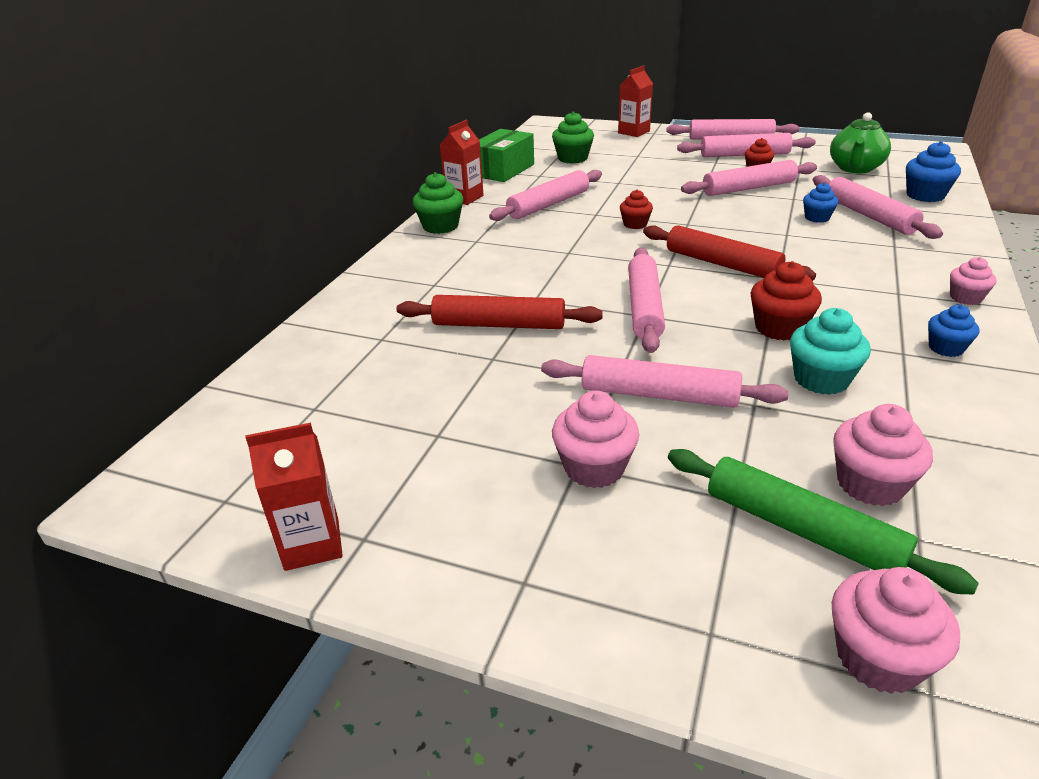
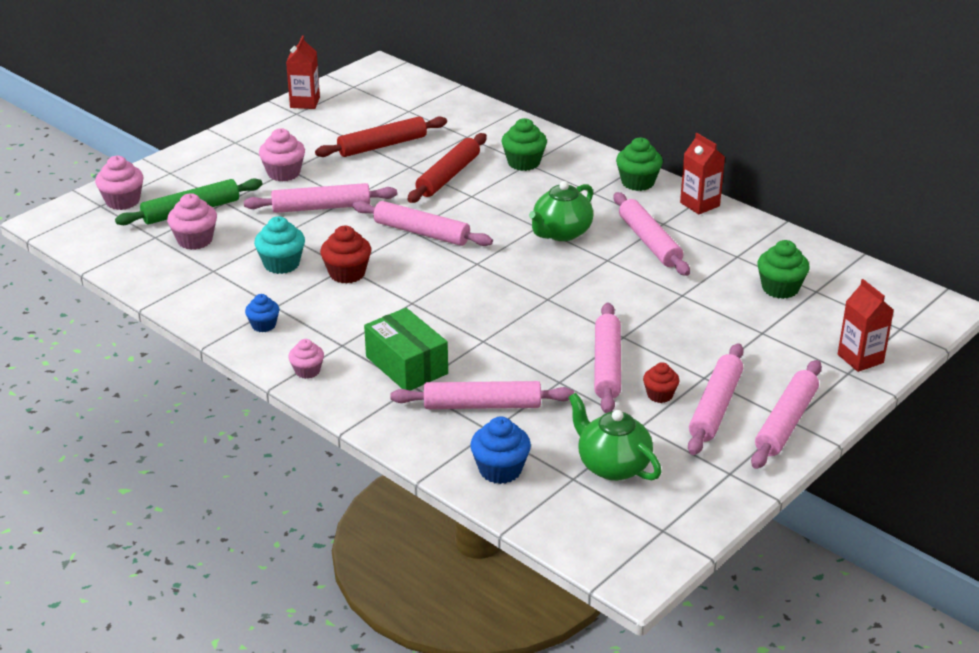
camera: 110 degrees right, 0 degrees up
(433, 287) = (523, 163): none -> green cupcake
(503, 170) = (768, 239): green box -> green box (406, 365)
(569, 240) = (561, 233): none -> green teapot
(635, 224) = (568, 272): red cupcake -> none
(658, 395) = (321, 207): pink rolling pin -> pink rolling pin turned 45 degrees clockwise
(722, 264) = (457, 286): red rolling pin -> red rolling pin (382, 145)
(817, 218) = (503, 373): blue cupcake -> none

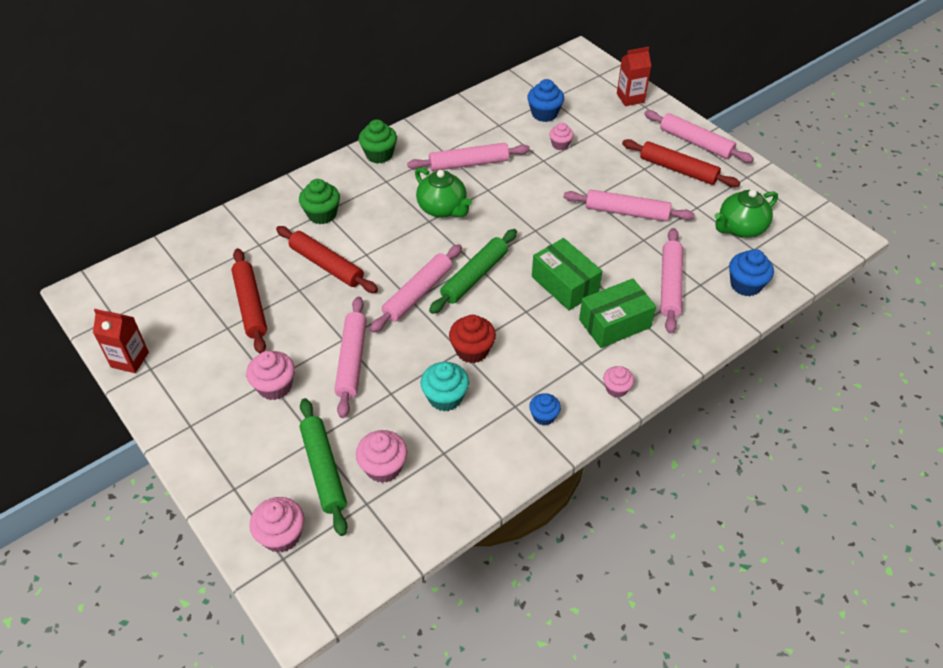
camera: 80 degrees left, 15 degrees up
(457, 264) = (474, 276): none -> green rolling pin
(461, 326) = (565, 284): none -> green box
(660, 395) = (663, 192): red cupcake -> none
(699, 204) = (423, 129): red carton -> none
(715, 407) = (678, 170): pink rolling pin -> red rolling pin
(720, 305) = (560, 144): none -> pink cupcake
(780, 288) = (544, 114): green cupcake -> blue cupcake

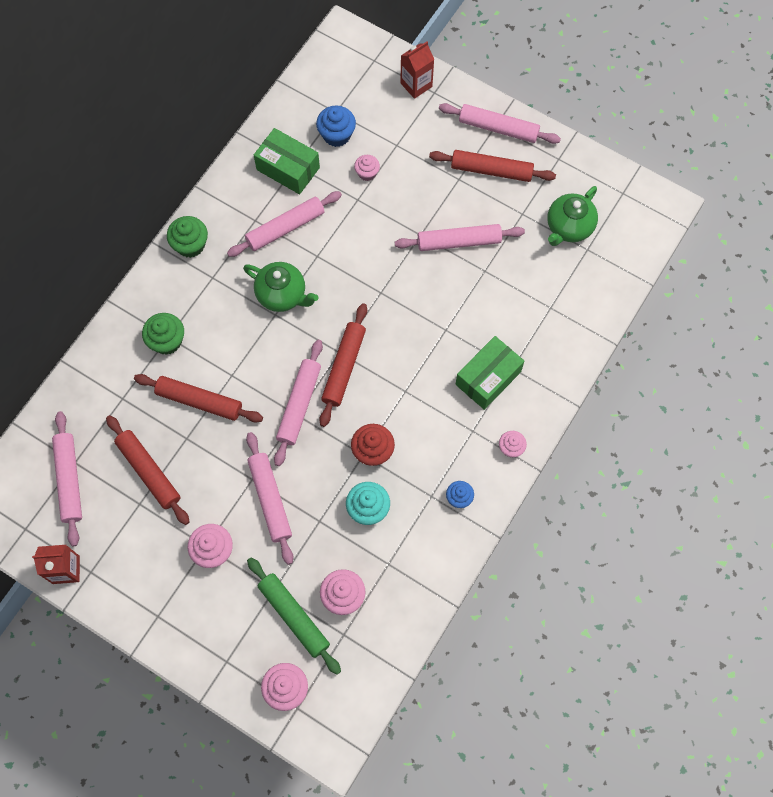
camera: 20 degrees left, 20 degrees up
(474, 276) = (344, 367): green rolling pin -> red rolling pin
(565, 284) = (429, 348): green box -> green box (288, 168)
(670, 285) = (524, 317): pink rolling pin -> pink rolling pin (69, 480)
(745, 285) = (590, 294): blue cupcake -> none

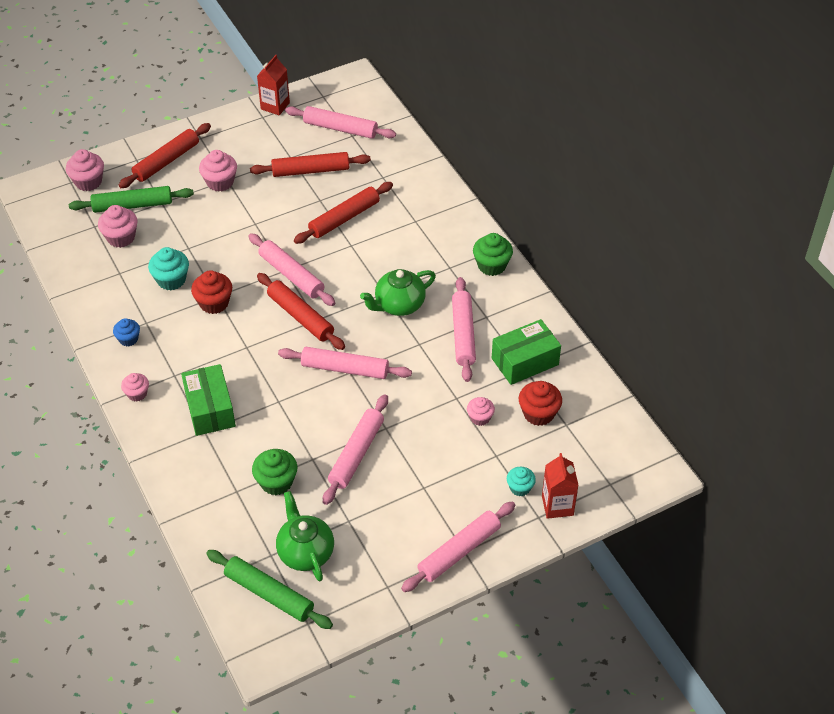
camera: 120 degrees right, 20 degrees down
(167, 341) = (412, 219): green cupcake -> green cupcake (276, 482)
(270, 499) = (230, 227): pink rolling pin -> pink rolling pin (345, 369)
(336, 135) = (538, 413): blue cupcake -> red cupcake
(416, 115) = (520, 488): none -> turquoise cupcake
(491, 170) = (414, 520): red rolling pin -> red rolling pin (166, 161)
(619, 231) = (269, 594): none -> green rolling pin

